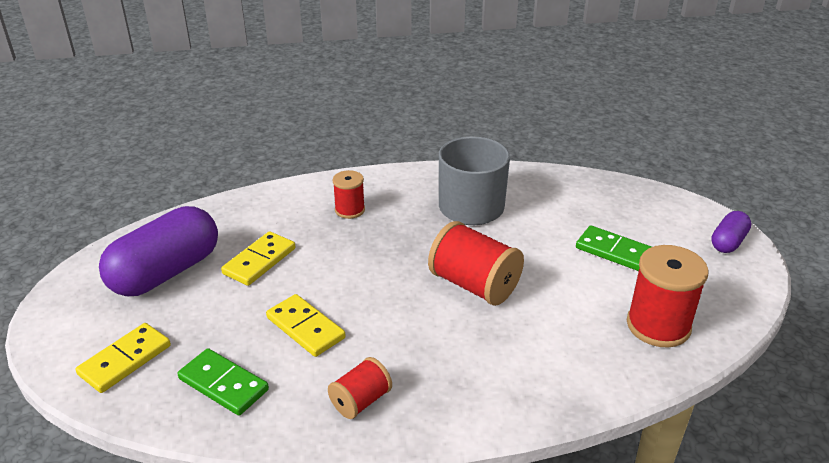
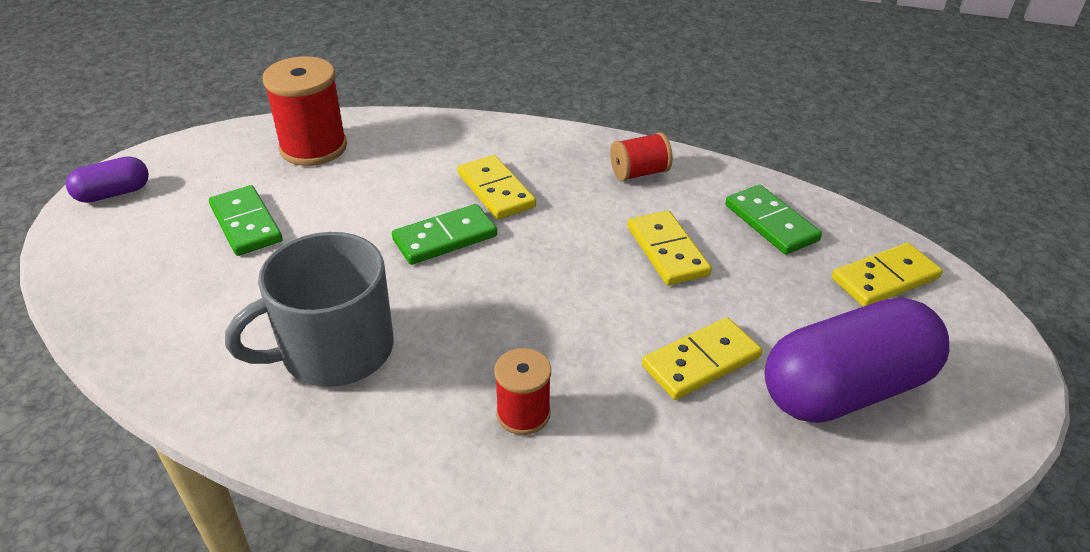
camera: 155 degrees left, 5 degrees up
(472, 336) = (496, 190): none -> yellow domino
(474, 285) = (445, 238): red spool -> green domino

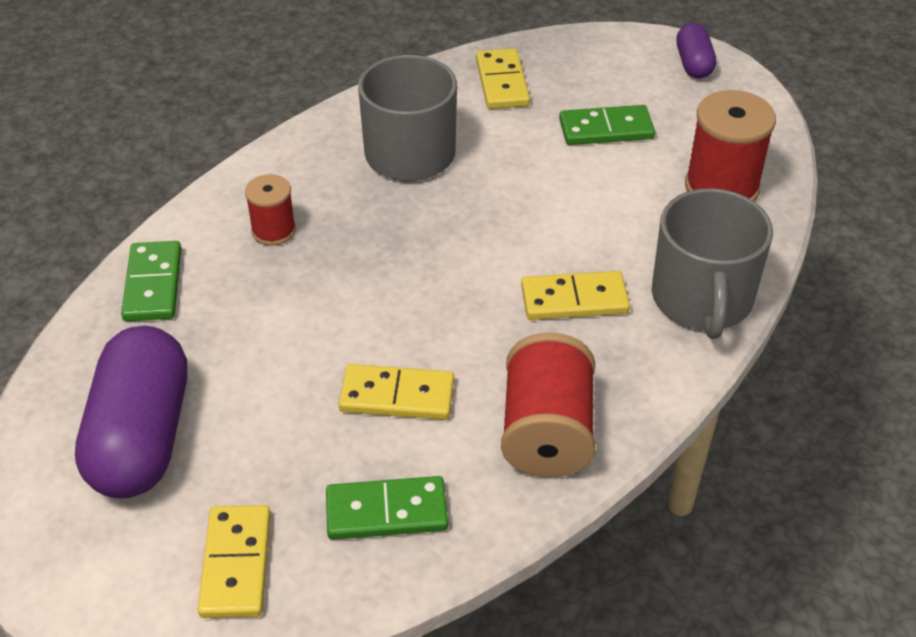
camera: 115 degrees right, 5 degrees up
(445, 238) = (514, 243): green domino -> green domino (153, 284)
(457, 135) = (702, 299): none -> grey mug
(639, 173) = (546, 432): red spool -> red spool, size x1.73
(701, 362) = (243, 354): yellow domino -> yellow domino (502, 82)

